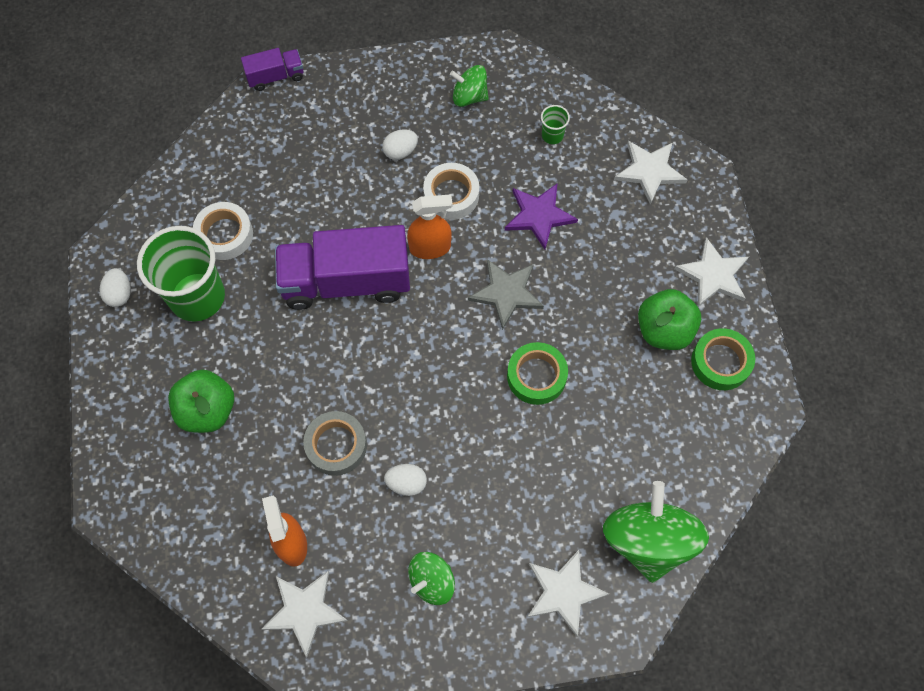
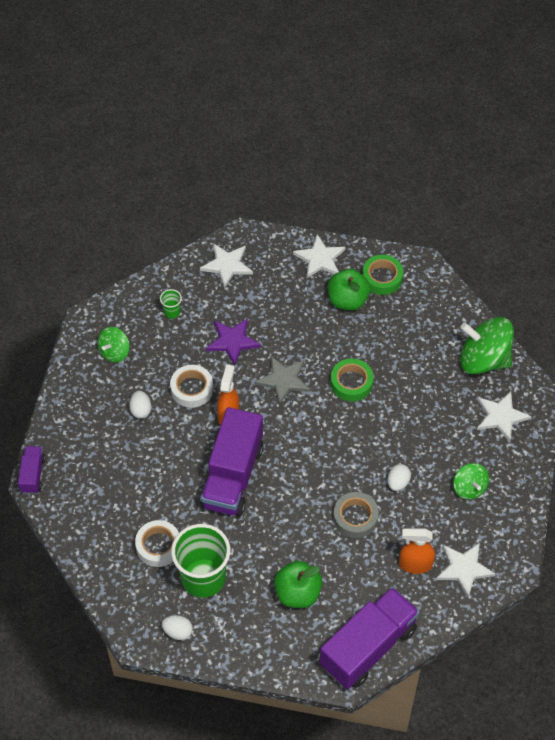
camera: 70 degrees left, 10 degrees down
(156, 520) = (368, 647): none -> purple truck

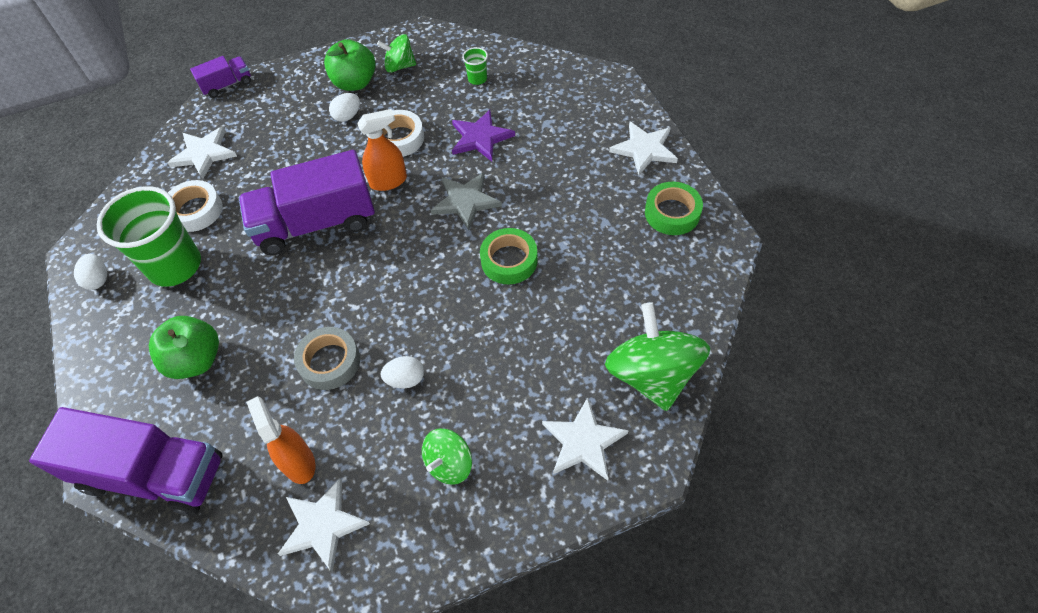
camera: 60 degrees right, 0 degrees up
(227, 265) = (567, 87): white star -> white star (204, 154)
(347, 300) = (614, 199): green apple -> green apple (355, 83)

